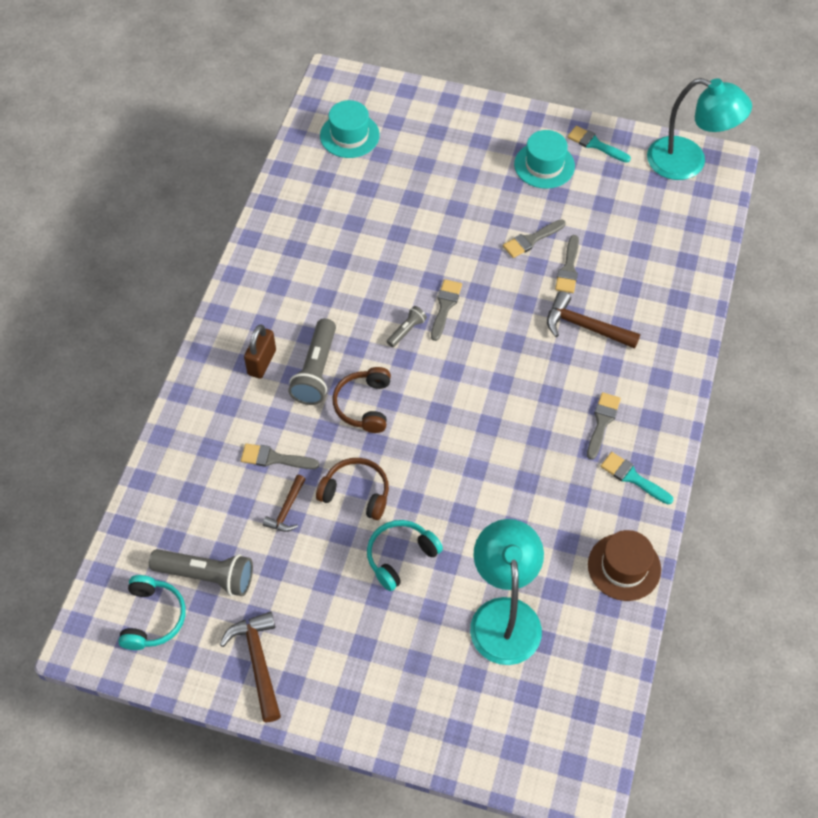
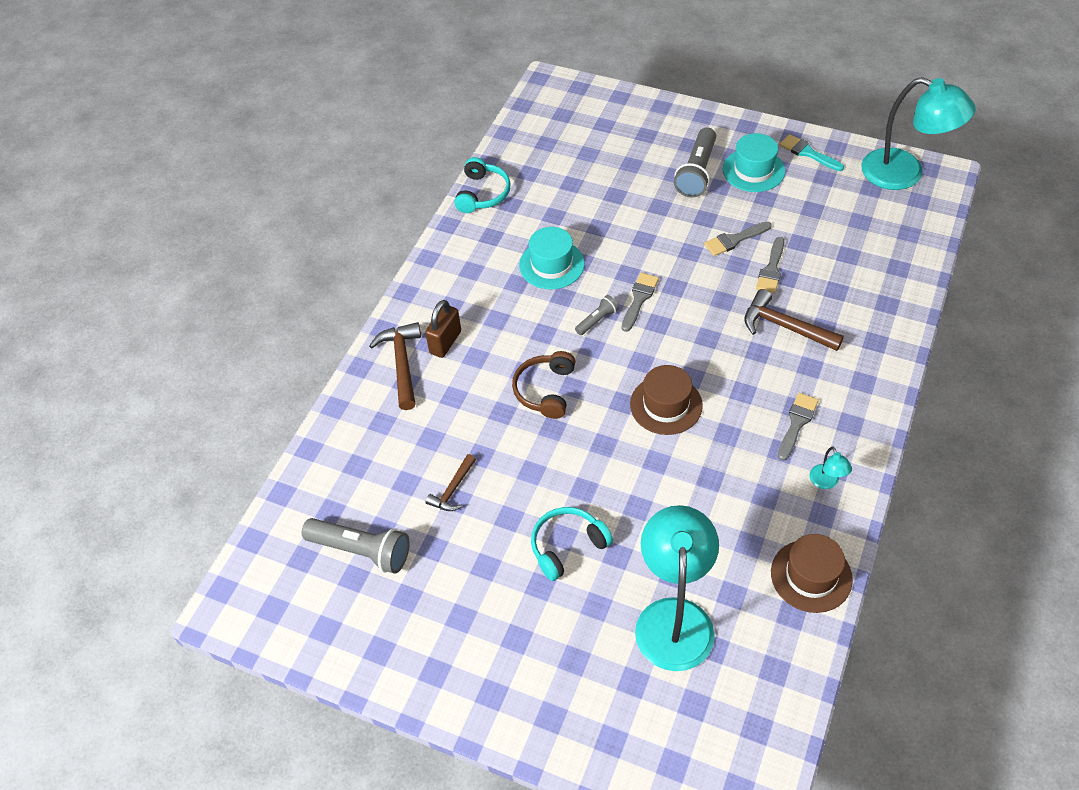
camera: 10 degrees right, 5 degrees down
(153, 618) = (300, 589): turquoise headphones -> turquoise headphones (482, 194)
(258, 662) = (403, 645): brown hammer -> brown hammer (402, 364)
(274, 458) = (446, 437): grey brush -> none
(316, 371) = (499, 354): grey flashlight -> grey flashlight (697, 172)
(349, 135) = (558, 135): turquoise hat -> turquoise hat (551, 264)
(356, 493) = (527, 477): brown headphones -> none
(479, 412) = (666, 405): none -> brown hat
(632, 477) = (826, 482): turquoise brush -> turquoise lamp

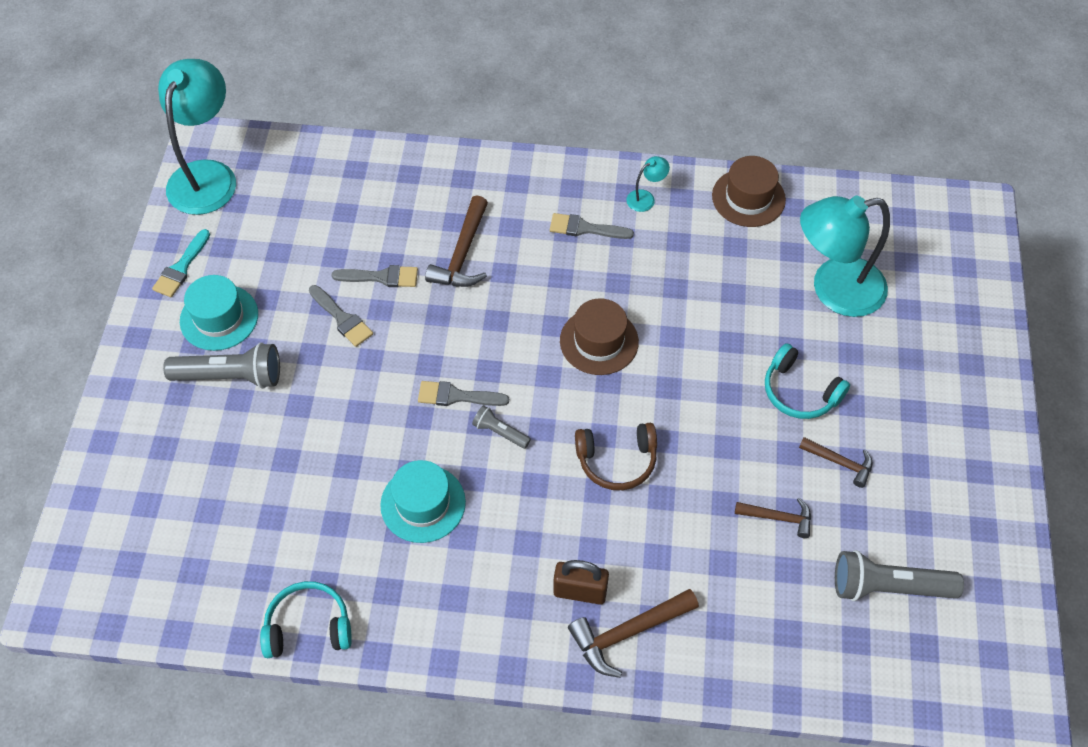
camera: 110 degrees left, 5 degrees up
(361, 551) = (888, 587): grey flashlight -> grey flashlight turned 90 degrees counterclockwise
(485, 554) = (840, 463): none -> brown hammer

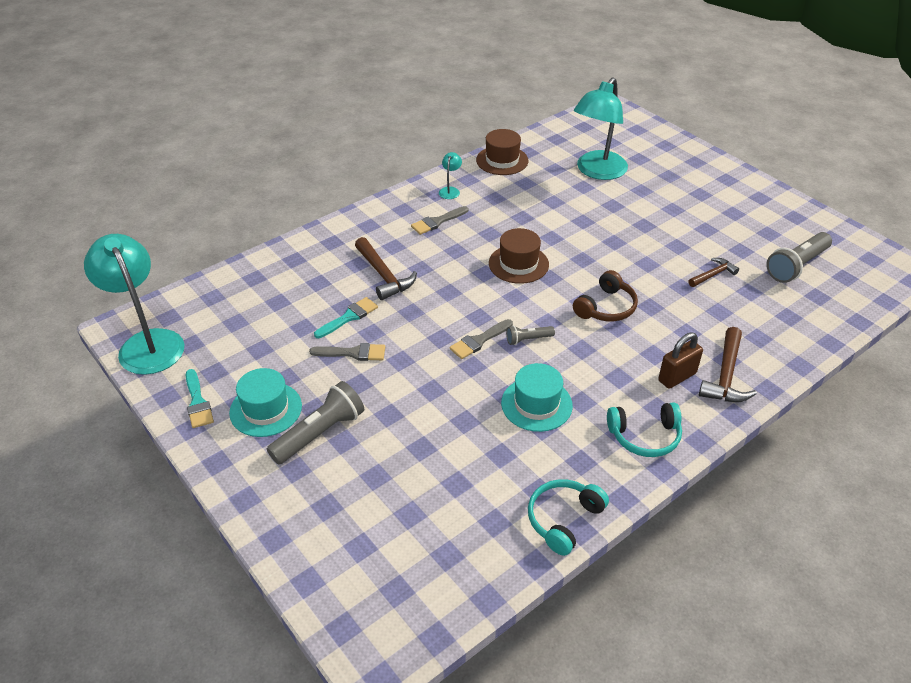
camera: 45 degrees left, 15 degrees down
(381, 277) = (349, 317): grey brush -> turquoise brush
(799, 392) = (644, 219): turquoise headphones -> turquoise headphones (645, 436)
(840, 463) = (703, 234): brown hammer -> none

